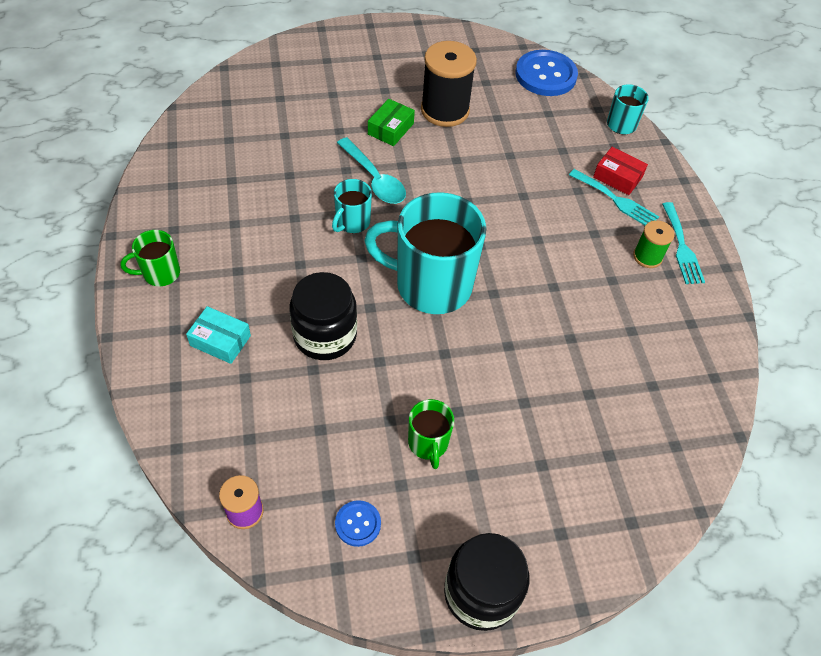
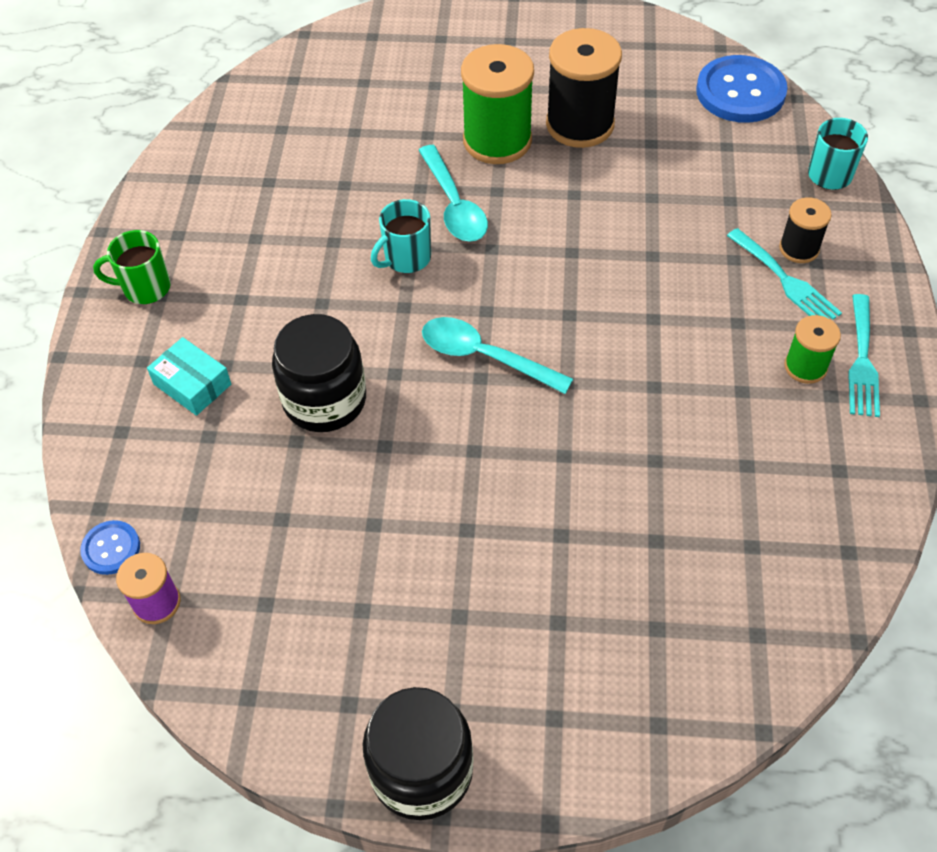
camera: 20 degrees right, 0 degrees up
(358, 524) = (291, 647): blue button -> blue button (111, 548)
(390, 129) = (497, 141): green box -> green spool
(428, 443) = (414, 564): green mug -> none
(431, 285) = (485, 357): turquoise mug -> turquoise spoon
(617, 177) = (799, 249): red box -> black spool

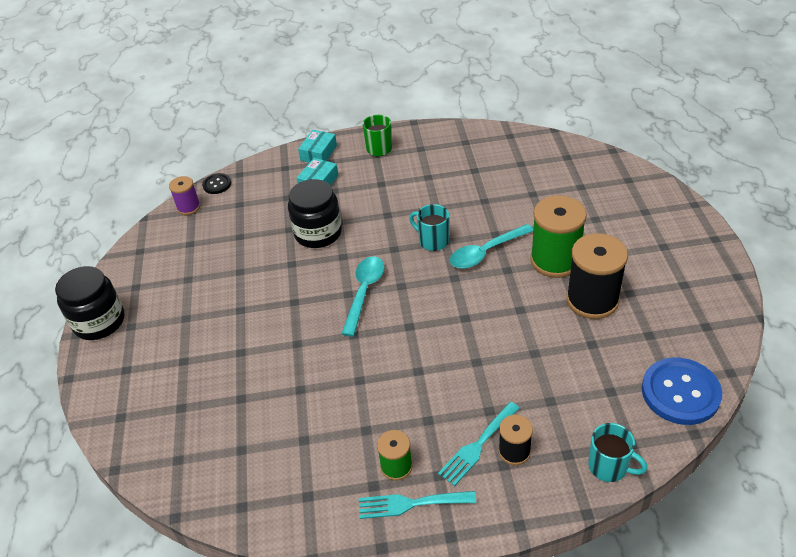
camera: 80 degrees right, 10 degrees down
(108, 375) = (318, 153): none -> turquoise box
(111, 548) = (217, 184): blue button -> black button

